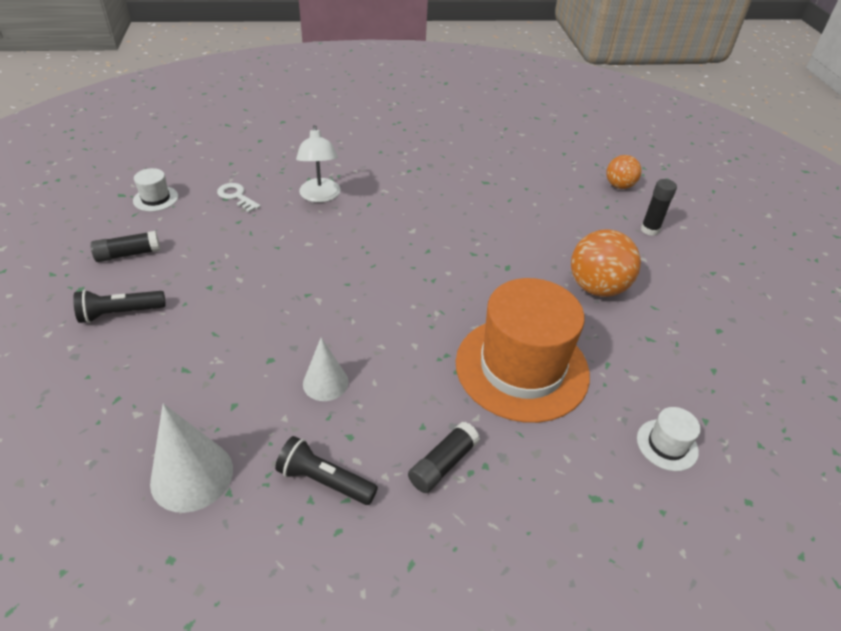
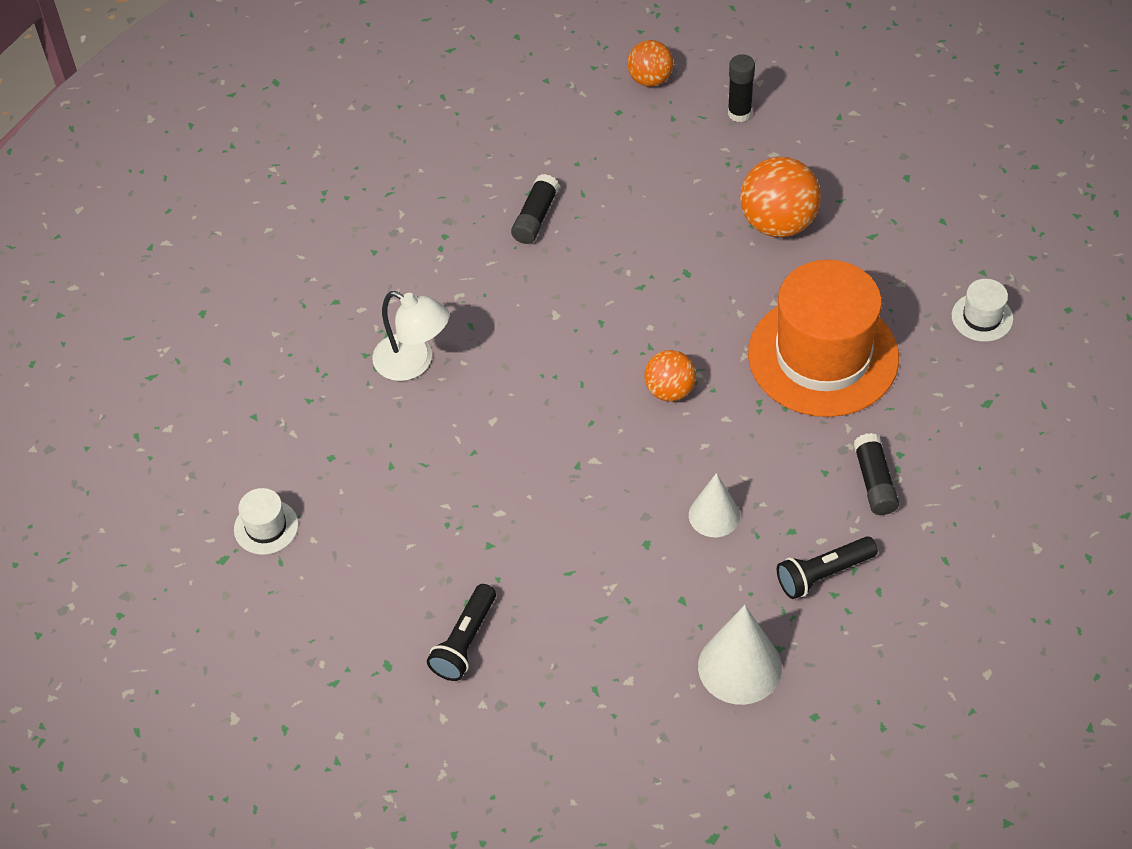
camera: 45 degrees left, 10 degrees up
(128, 254) = (361, 596): black glue stick -> black glue stick (535, 217)
(236, 196) = (337, 444): white key -> none
(409, 306) = (670, 390): none -> orange ball

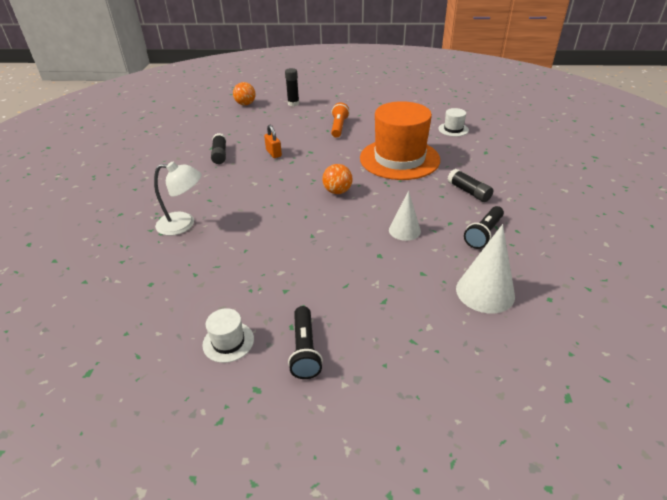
camera: 30 degrees left, 15 degrees down
(266, 527) = (117, 339): white hat -> white hat (228, 342)
(624, 251) = (273, 153): none -> orange padlock
(778, 223) = (339, 127): orange ball -> orange flashlight

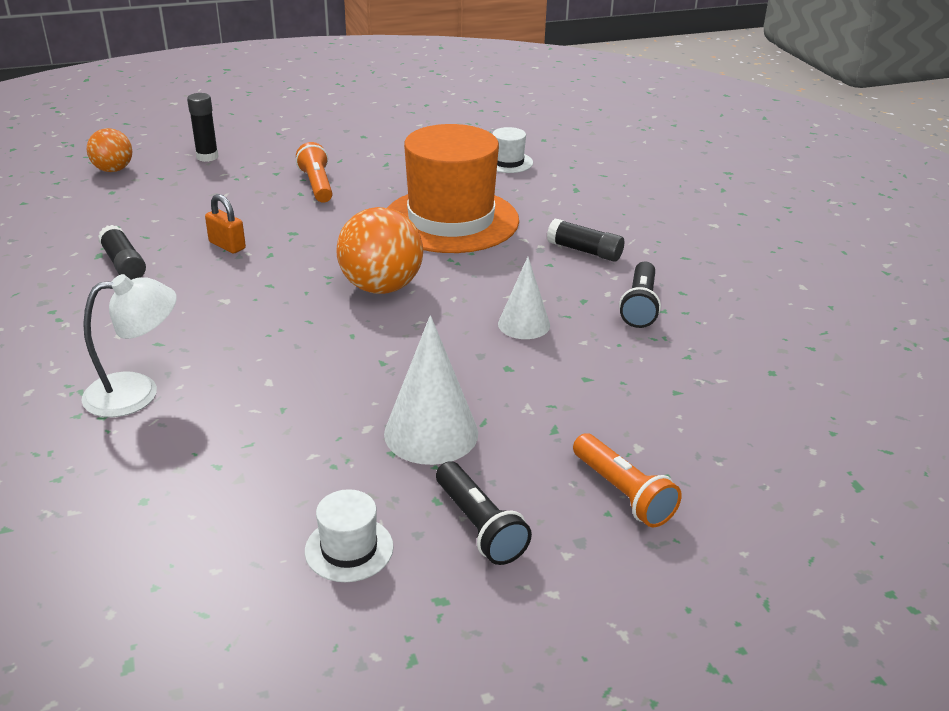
camera: 25 degrees left, 5 degrees down
(337, 191) = (381, 287): orange ball -> orange ball, size x1.63
(401, 355) = (623, 493): none -> orange flashlight
(485, 292) = (686, 383): white cone -> white cone (431, 433)

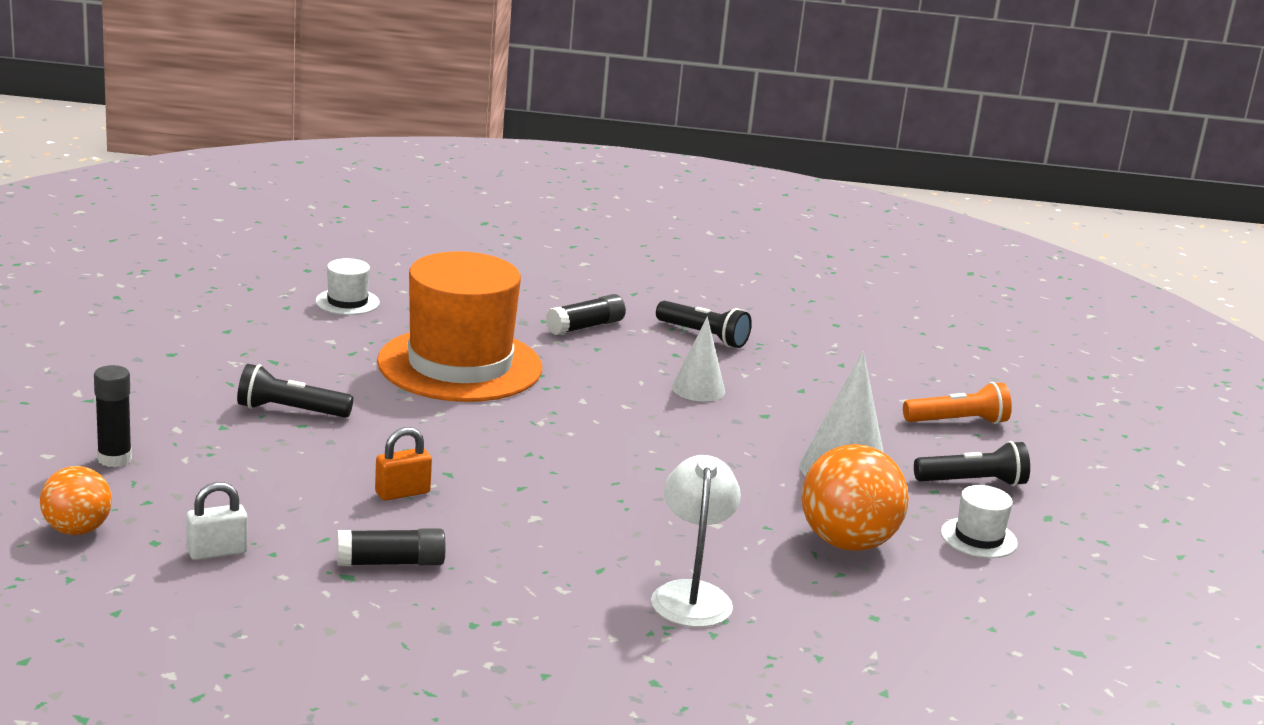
camera: 70 degrees left, 10 degrees down
(108, 210) = (217, 552): none -> white padlock
(317, 185) = (290, 410): orange flashlight -> black flashlight
(381, 287) = (576, 433): orange ball -> orange ball (847, 543)

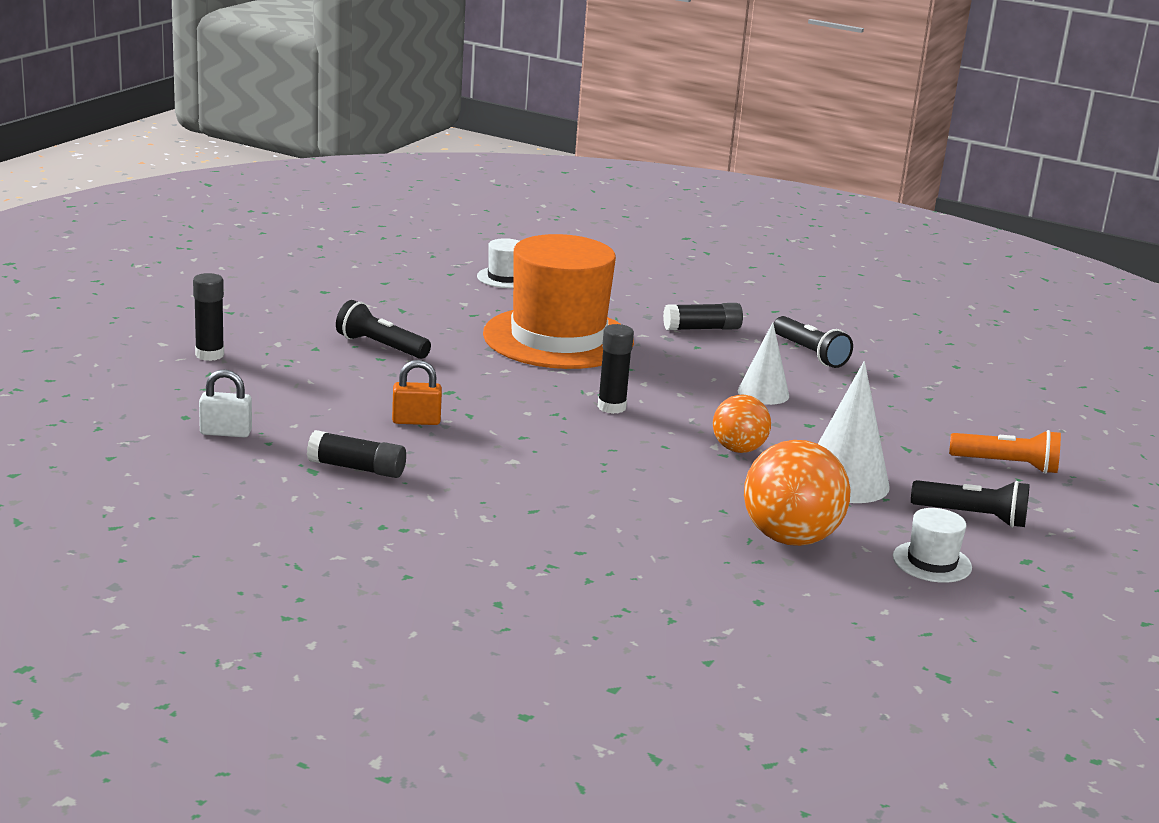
camera: 25 degrees right, 0 degrees up
(77, 530) = (135, 397): orange ball -> orange ball (738, 449)
(576, 435) = (611, 407): none -> black glue stick
(691, 594) = (598, 546): white lamp -> none

